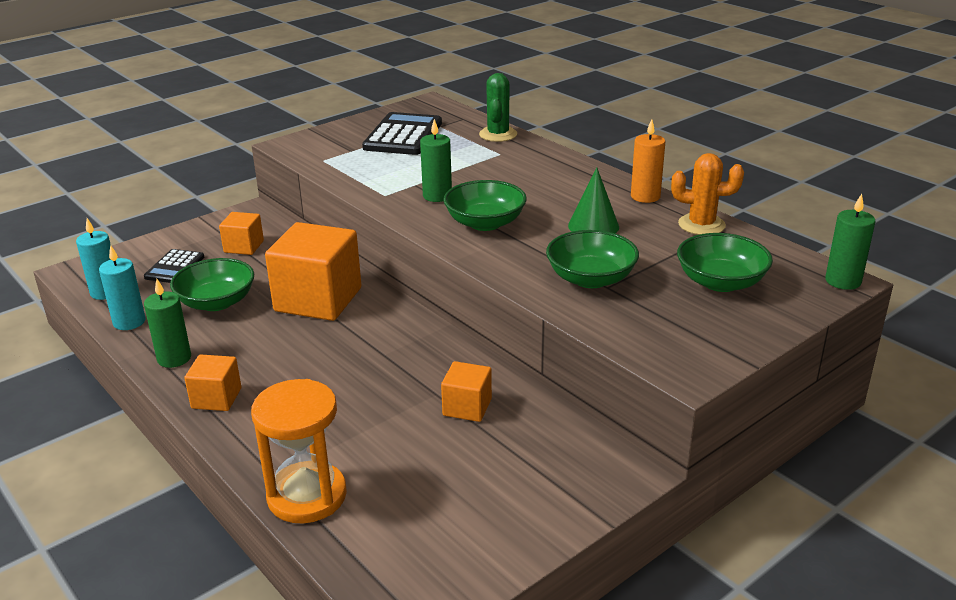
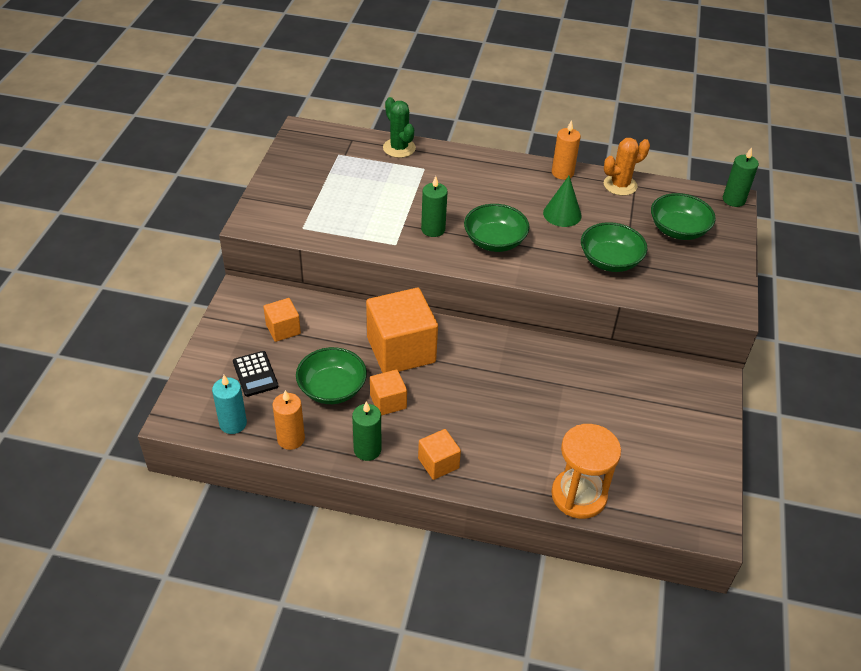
camera: 40 degrees left, 15 degrees up
(129, 322) = (291, 439): turquoise candle -> orange candle
(403, 135) = (330, 176): black calculator -> none
(467, 407) = (591, 384): orange cube -> orange cube (388, 402)

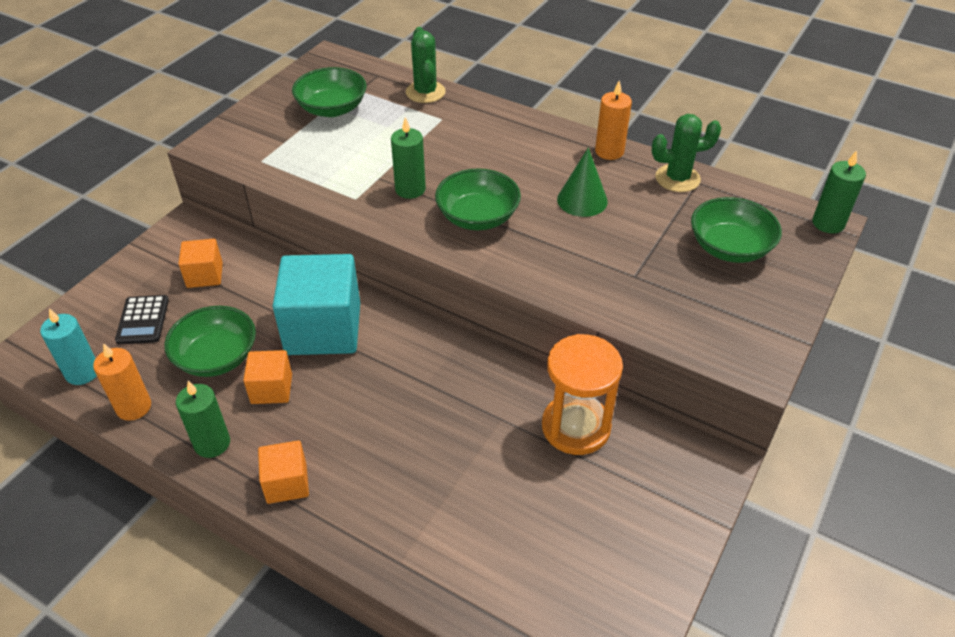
camera: 20 degrees right, 0 degrees up
(401, 350) = (323, 329): orange cube -> turquoise cube
(579, 495) = (444, 578): orange hourglass -> orange hourglass (576, 427)
(610, 261) = (615, 269): green bowl -> green bowl (332, 109)
(620, 185) = (677, 178): orange cactus -> green cactus

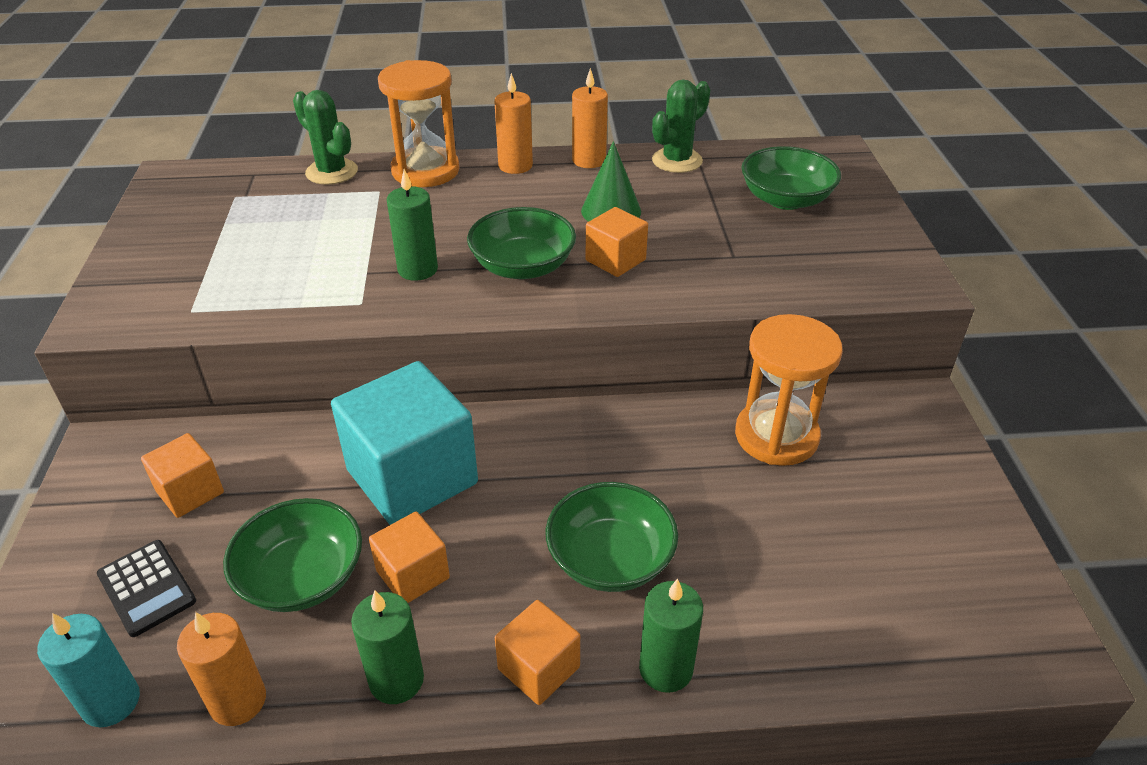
camera: 35 degrees left, 5 degrees down
(332, 109) = (231, 225): green bowl -> green bowl (610, 559)
(486, 115) = (425, 171): none -> orange hourglass
(545, 240) = (615, 260): none -> orange cube
(551, 135) = (515, 166): none -> orange candle
(828, 223) = (838, 150): green candle -> green candle (666, 669)

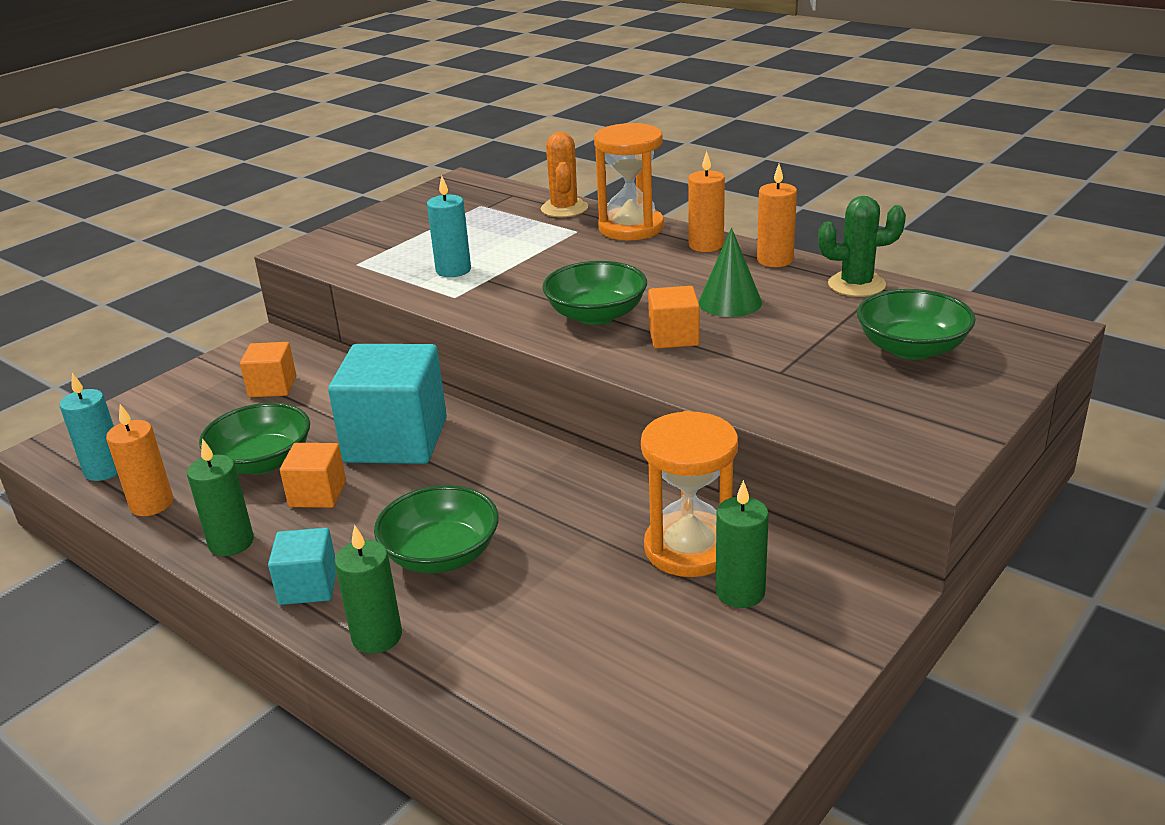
camera: 45 degrees right, 10 degrees down
(146, 588) = (189, 425): black calculator -> none
(316, 276) = (453, 270): none -> turquoise candle
(332, 172) = (564, 209): green cactus -> orange cactus
(417, 269) = (522, 290): green candle -> green candle (740, 592)
(539, 668) = (308, 586): orange cube -> turquoise cube

